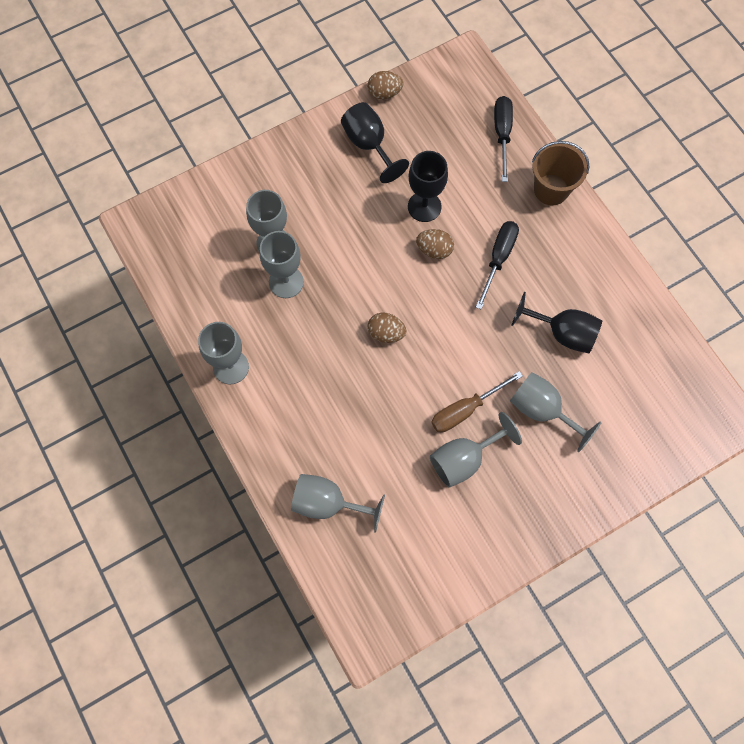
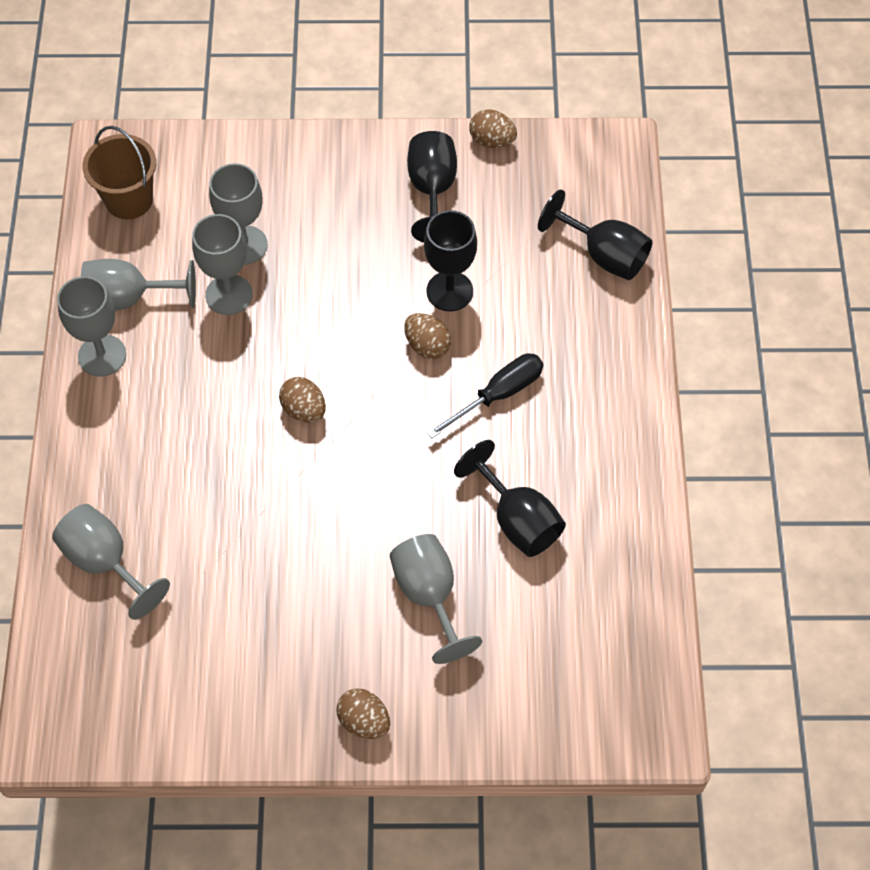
camera: 30 degrees right, 10 degrees down
(464, 459) = (296, 600): grey goblet -> grey goblet (129, 298)
(465, 409) = (337, 545): brown screwdriver -> none
(502, 134) = (604, 255): black screwdriver -> black goblet
(551, 189) = (620, 348): brown bucket -> brown bucket (129, 200)
(556, 512) = (364, 721): none -> brown egg

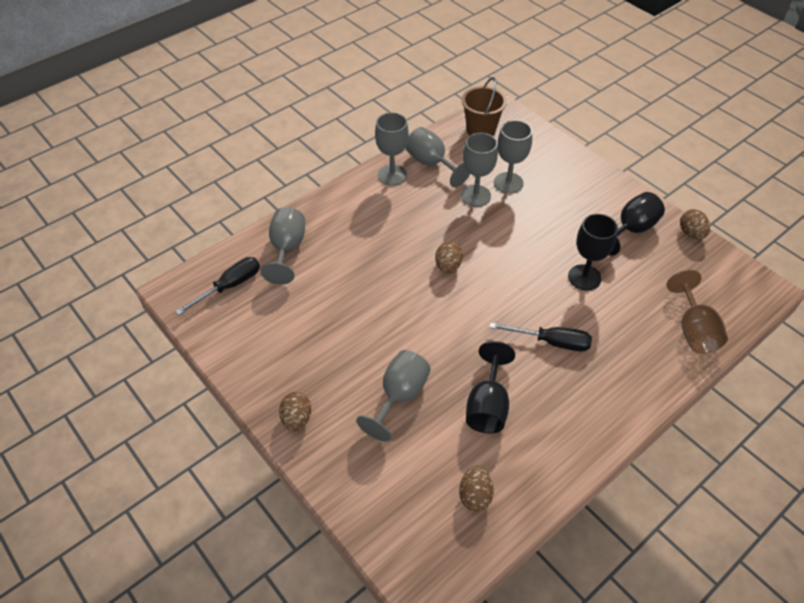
camera: 50 degrees right, 10 degrees down
(101, 667) = (229, 286): none -> black screwdriver
(427, 346) = (542, 290): brown egg -> brown egg (475, 495)
(604, 255) = (693, 330): black goblet -> brown goblet

